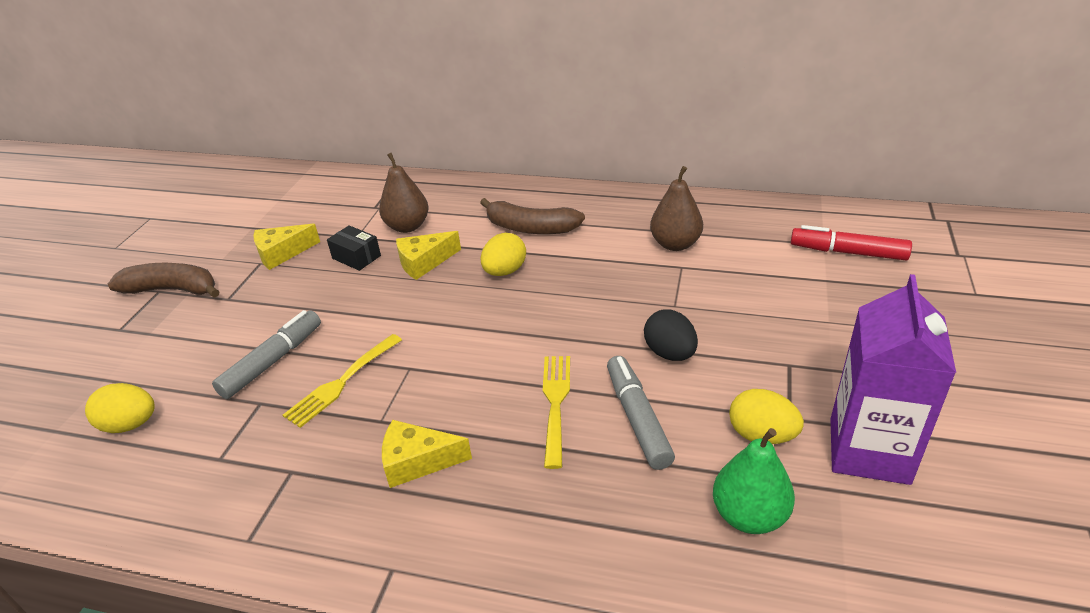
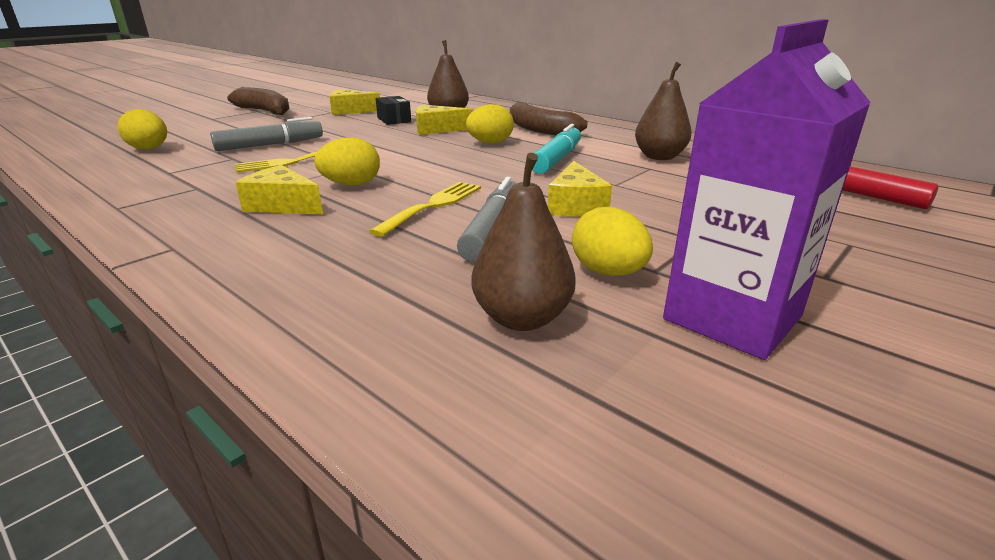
camera: 25 degrees right, 10 degrees down
(446, 400) = (351, 184): none -> yellow egg
(593, 281) = (557, 159): none -> turquoise marker
(670, 353) = (576, 205): black egg -> yellow cheese
(749, 515) = (522, 318): green pear -> brown pear

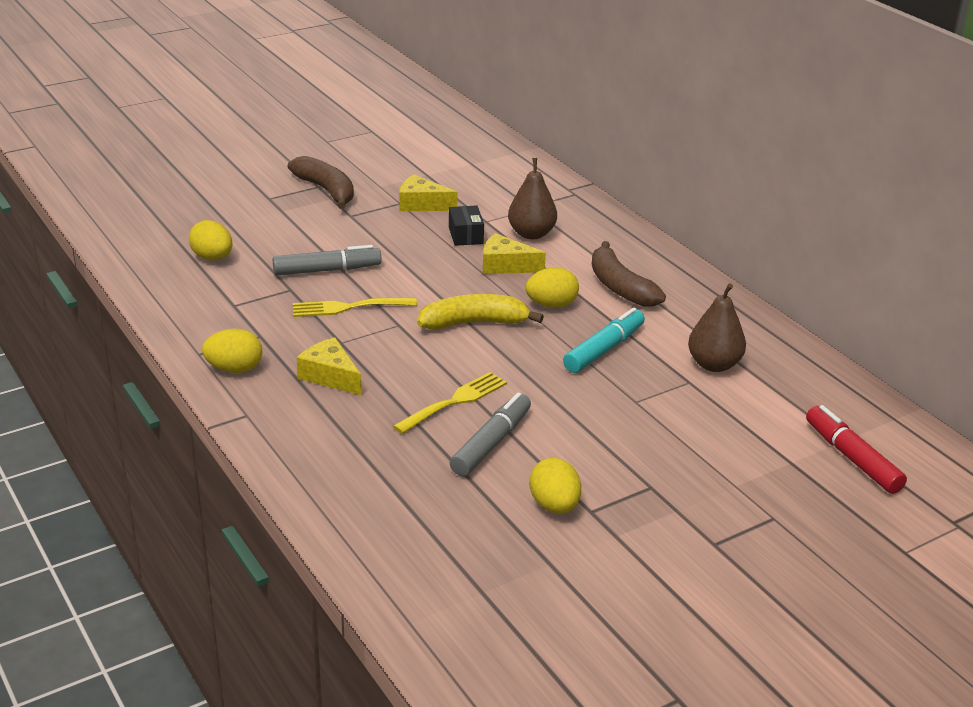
camera: 15 degrees right, 5 degrees up
(351, 184) = (393, 356): yellow egg -> yellow egg (234, 369)
(426, 158) = (474, 323): none -> yellow banana
(522, 318) = (471, 532): brown pear -> none
(576, 205) = (578, 425): yellow cheese -> none
(732, 318) = (610, 562): purple carton -> none

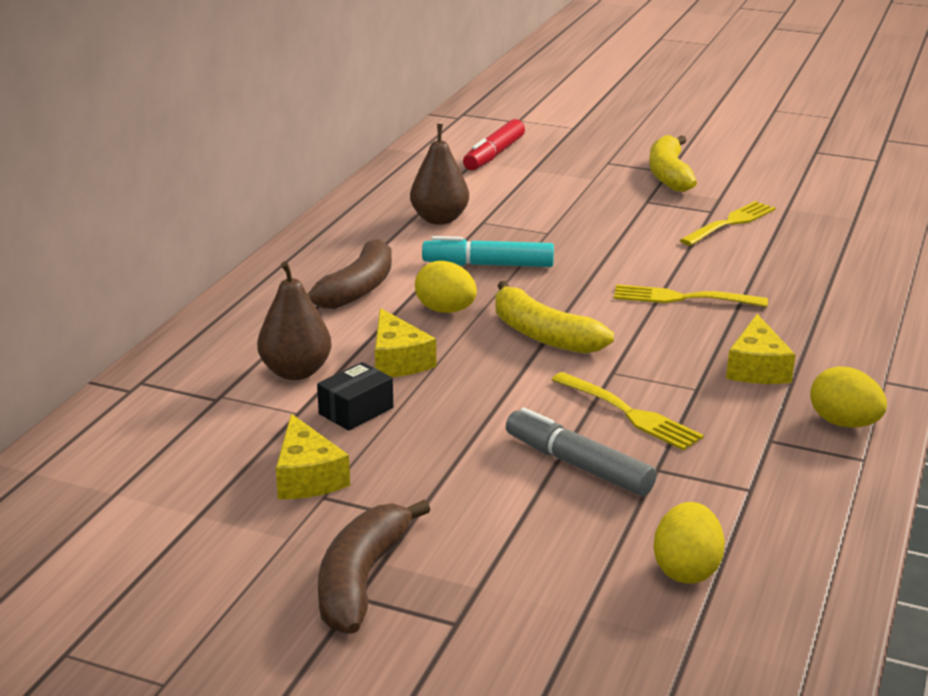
camera: 125 degrees left, 5 degrees down
(491, 443) = (706, 265): grey marker -> none
(554, 505) = (730, 223): yellow egg -> yellow fork
(704, 538) = (669, 175): none -> yellow banana

